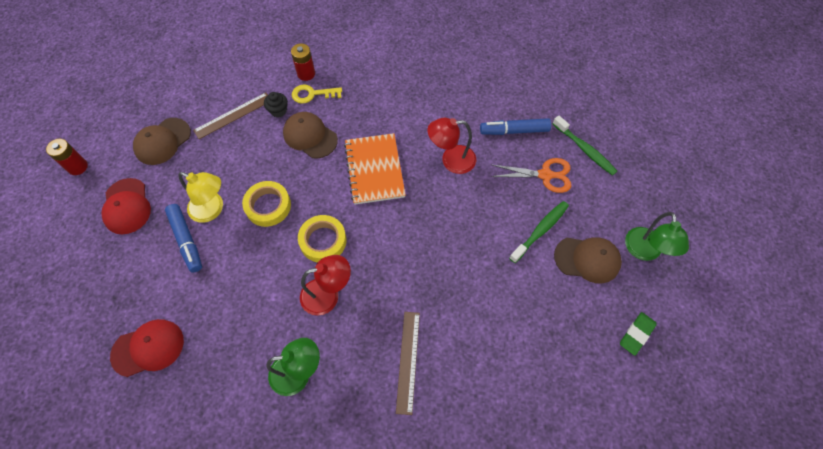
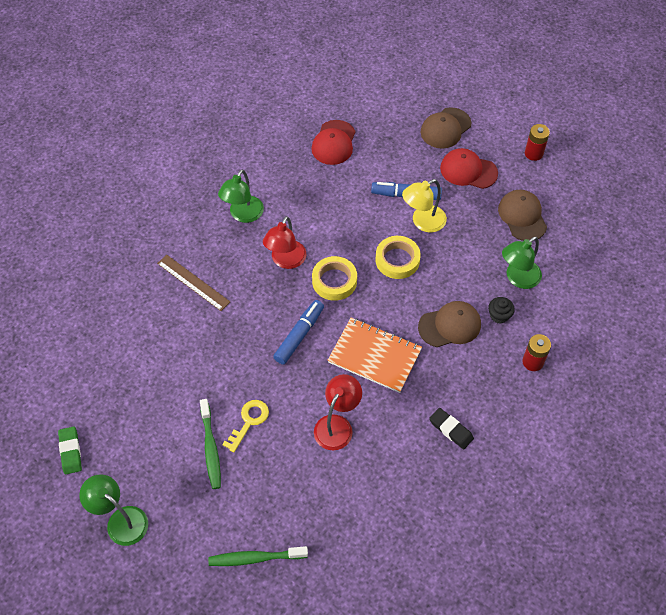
camera: 125 degrees right, 5 degrees down
(233, 115) = (518, 278): brown ruler -> green lamp
(312, 94) = (501, 353): yellow key -> yellow key (249, 421)
(398, 93) = (451, 430): none -> black eraser
(514, 131) = (327, 506): blue marker -> blue marker (299, 335)
(545, 175) = (258, 497): orange scissors -> none
(587, 259) = (155, 466): brown cap -> brown cap (445, 128)

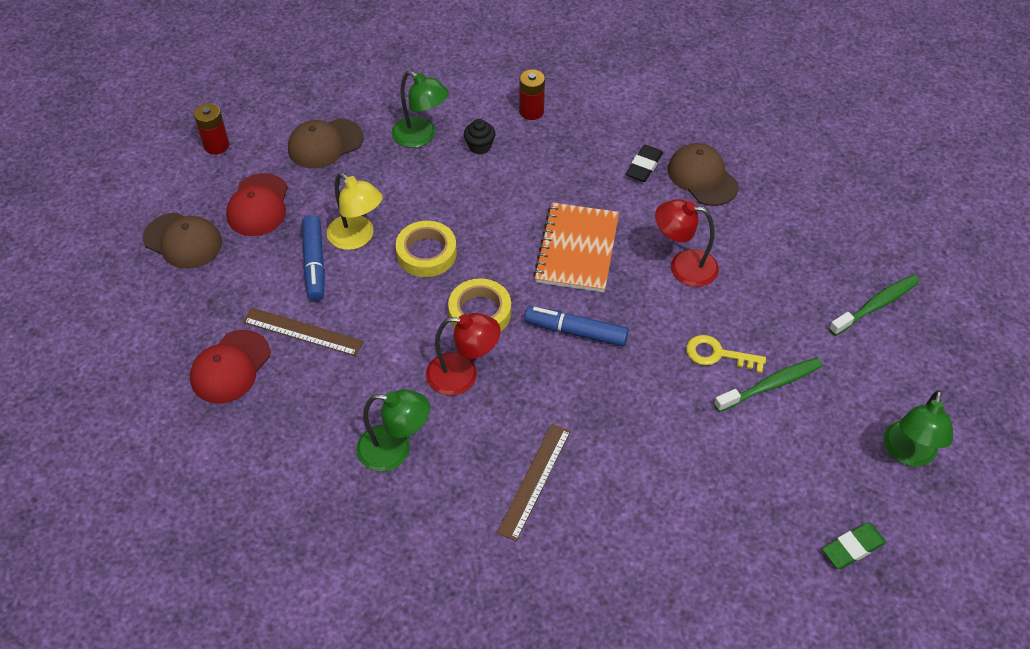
camera: 105 degrees left, 5 degrees down
(255, 558) = (876, 305): green toothbrush -> green toothbrush turned 105 degrees counterclockwise
(333, 143) = (230, 367): red cap -> red cap turned 120 degrees clockwise
(350, 181) = (303, 331): none -> brown ruler
(450, 325) = (508, 187): brown cap -> brown cap (702, 177)

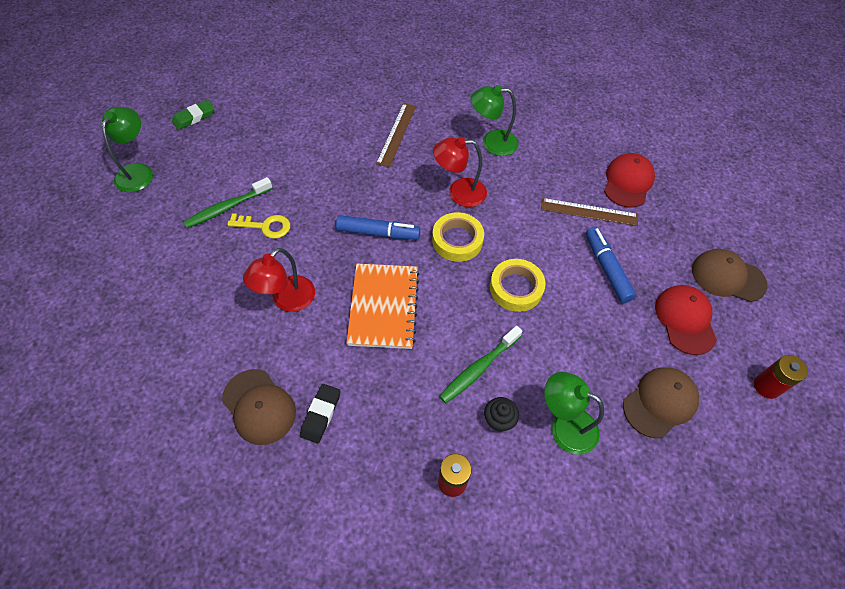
camera: 170 degrees right, 5 degrees up
(357, 238) = (581, 296): yellow lamp -> none
(683, 266) = (287, 300): red lamp -> red lamp turned 120 degrees clockwise
(876, 305) = (121, 281): green toothbrush -> green toothbrush (478, 368)

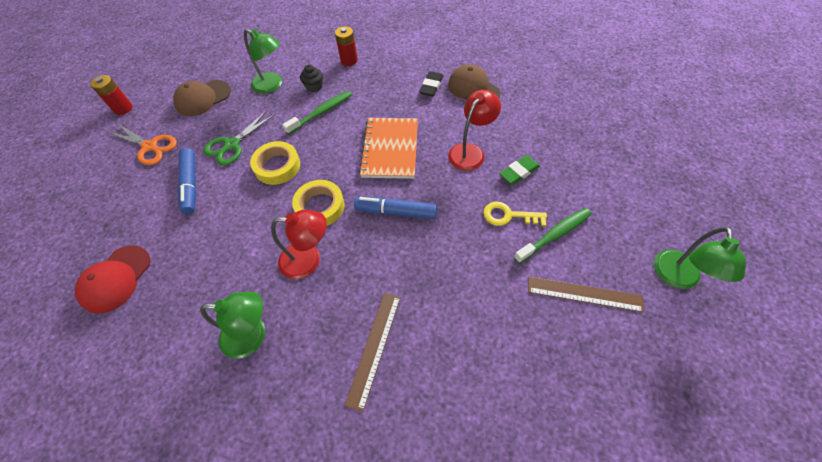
camera: 175 degrees left, 0 degrees up
(194, 117) = (657, 373): green eraser -> green eraser (519, 172)
(582, 319) = (232, 145): none -> green scissors
(589, 212) = (178, 240): brown ruler -> brown ruler (584, 294)
(685, 320) = (150, 147): red cap -> orange scissors
(727, 277) = (89, 180): brown cap -> none

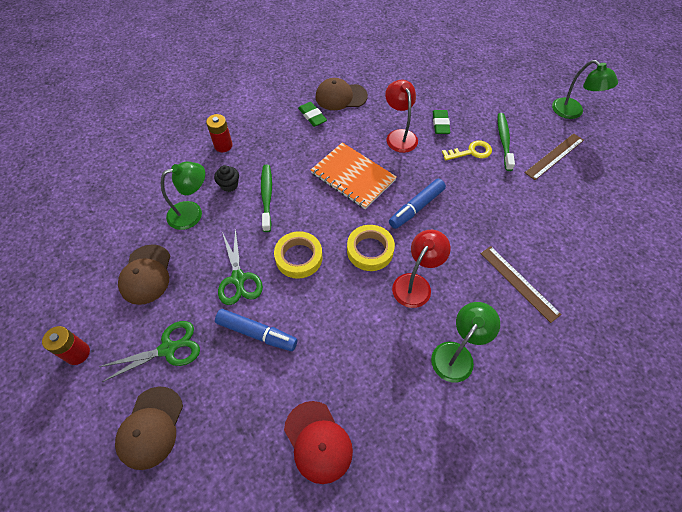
camera: 55 degrees left, 0 degrees up
(86, 177) = (150, 427): none -> brown cap
(150, 147) = (168, 349): orange scissors -> green scissors
(431, 86) = (312, 116): black eraser -> green eraser
(508, 215) = (471, 152): yellow key -> yellow key turned 150 degrees counterclockwise

